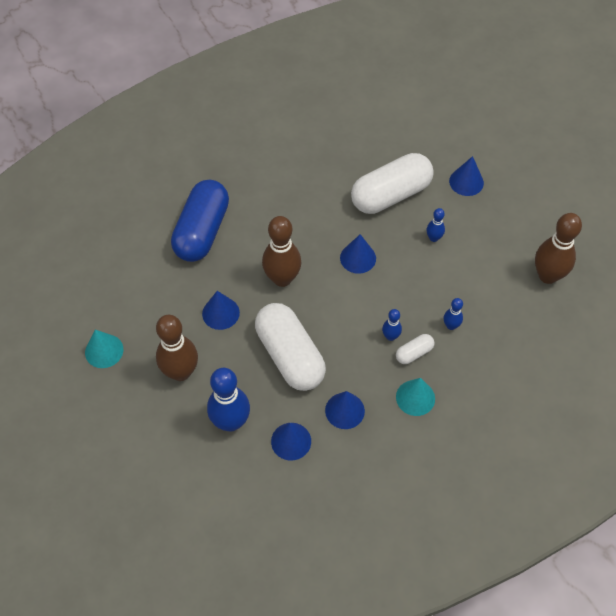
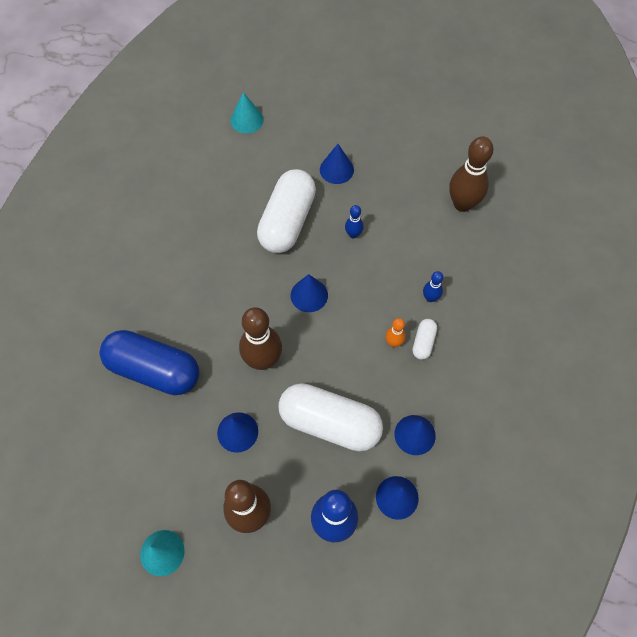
camera: 40 degrees left, 5 degrees up
(202, 231) = (154, 370): blue capsule -> blue capsule turned 45 degrees counterclockwise
(390, 336) = (393, 342): blue bowling pin -> orange bowling pin
(415, 397) = (457, 379): turquoise cone -> turquoise cone (247, 120)

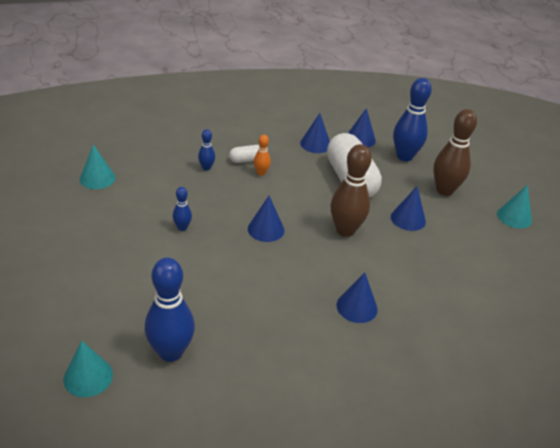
camera: 130 degrees left, 25 degrees down
(154, 370) = (424, 288): blue capsule -> none
(232, 167) = (171, 352): none -> blue bowling pin
(287, 221) = (204, 275): white capsule -> none
(336, 169) = (113, 267): blue cone -> blue cone (357, 307)
(462, 204) = (97, 178): brown bowling pin -> turquoise cone

